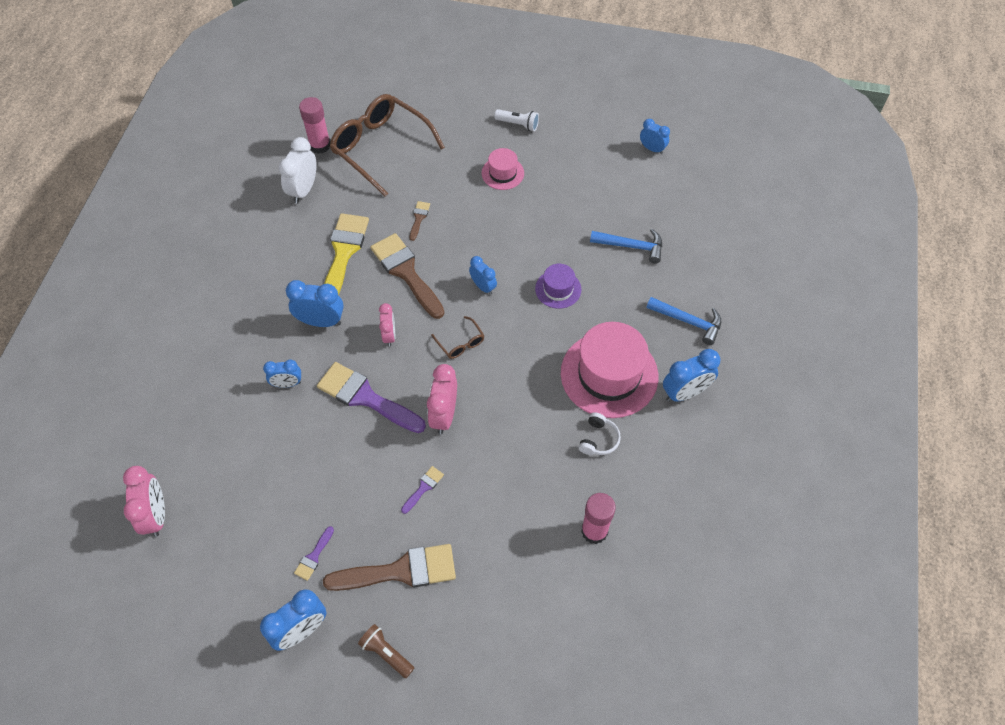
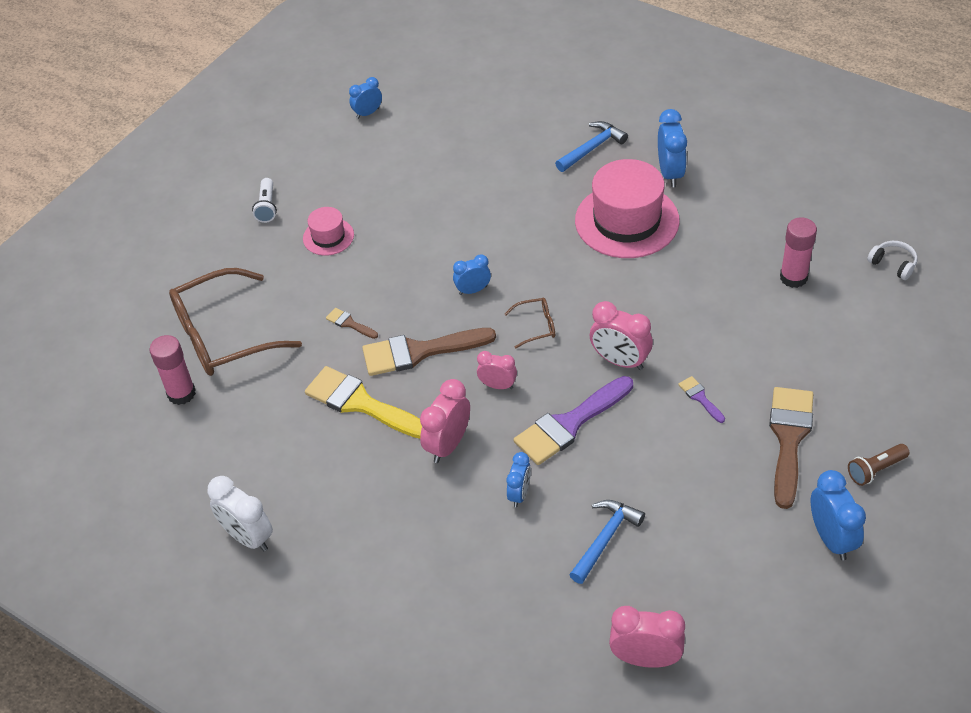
camera: 65 degrees left, 10 degrees down
(303, 190) = (242, 424): white clock -> white clock (248, 537)
(314, 556) = (749, 511): purple brush -> none
(321, 321) = (448, 445): blue clock -> pink clock
(518, 124) = (267, 207): white flashlight -> white flashlight turned 135 degrees clockwise
(558, 289) = (506, 231): purple hat -> none
(598, 439) = (696, 248): white headphones -> white headphones (893, 264)
(631, 246) = (482, 163): blue hammer -> blue hammer (605, 539)

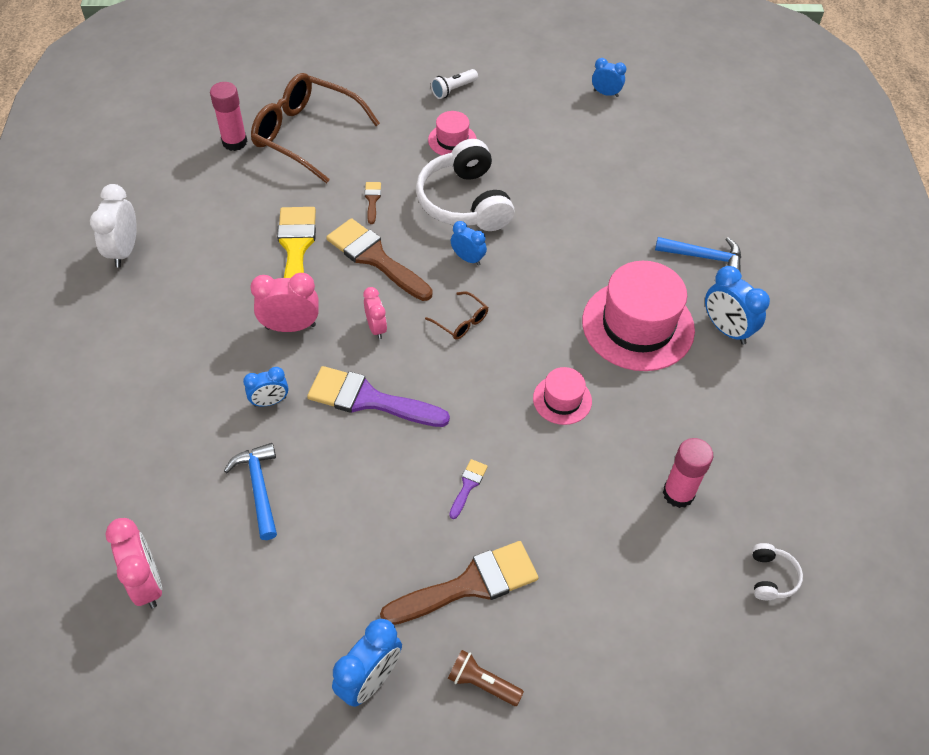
camera: 50 degrees right, 5 degrees up
(408, 263) = (464, 202): none -> white headphones
(605, 539) = (259, 488): blue hammer -> blue hammer turned 105 degrees counterclockwise
(620, 361) = (466, 402): pink clock -> none
(662, 301) = (562, 399): none -> pink hat
(670, 173) = (726, 329): blue clock -> blue clock turned 90 degrees clockwise

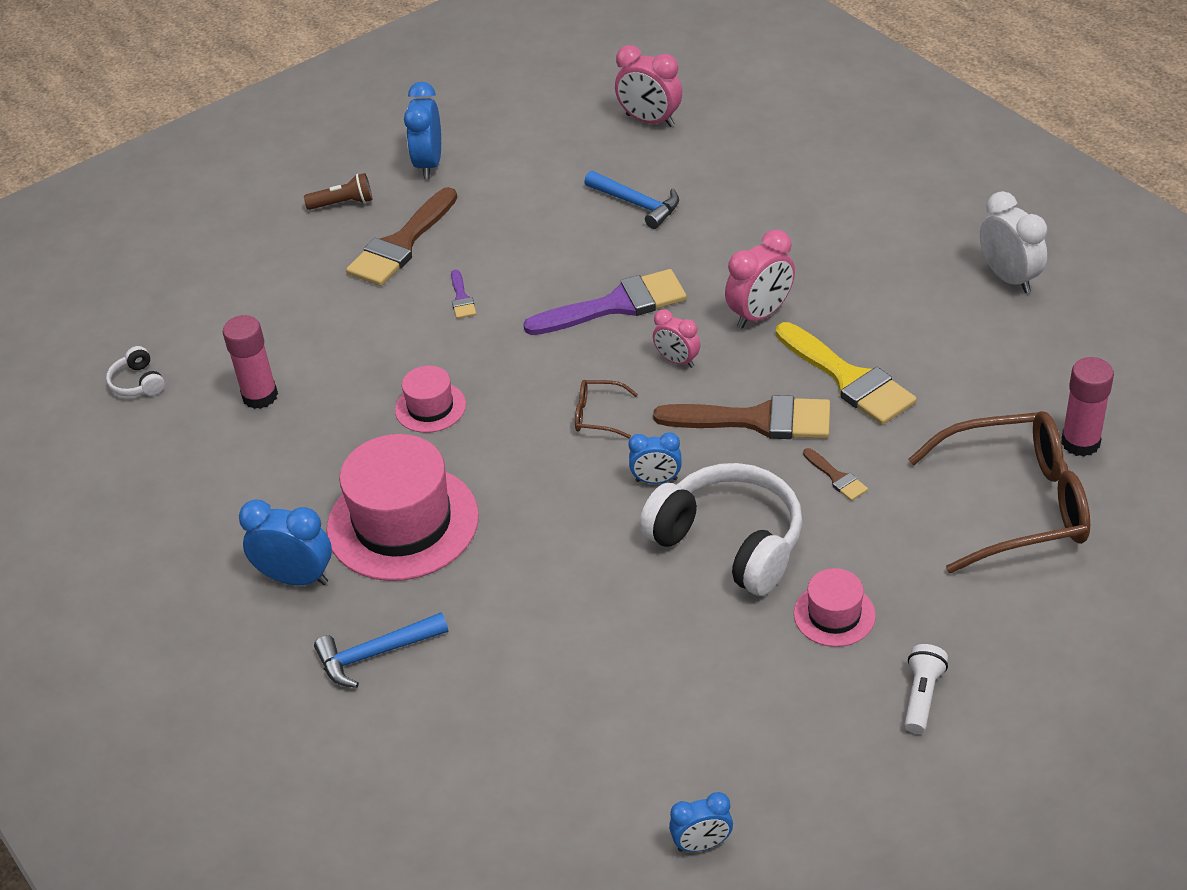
camera: 150 degrees right, 10 degrees down
(270, 401) = (702, 255): blue clock -> none

